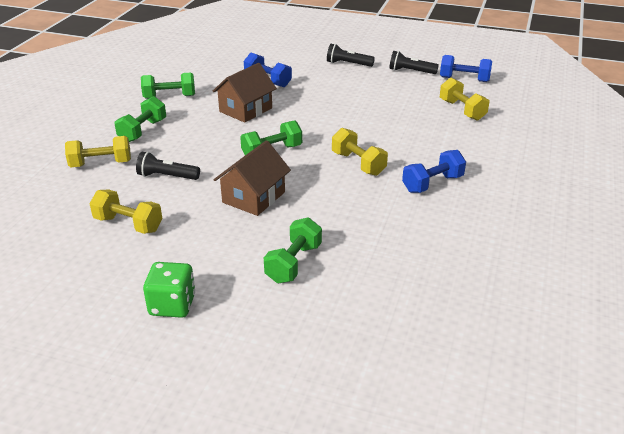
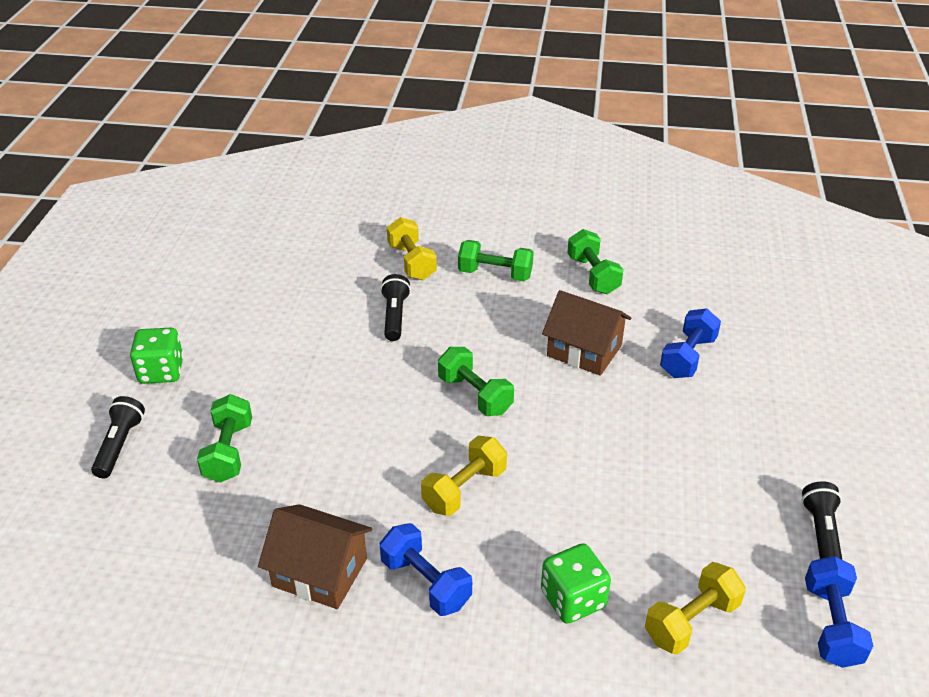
camera: 80 degrees right, 5 degrees up
(128, 224) = (296, 310): yellow dumbbell -> none
(254, 197) = (361, 396): brown house -> brown house (320, 572)
(293, 263) = (228, 452): green dumbbell -> green dumbbell turned 75 degrees clockwise
(348, 64) = (803, 443): black flashlight -> black flashlight (120, 445)
(447, 139) = (573, 599): none -> green dice

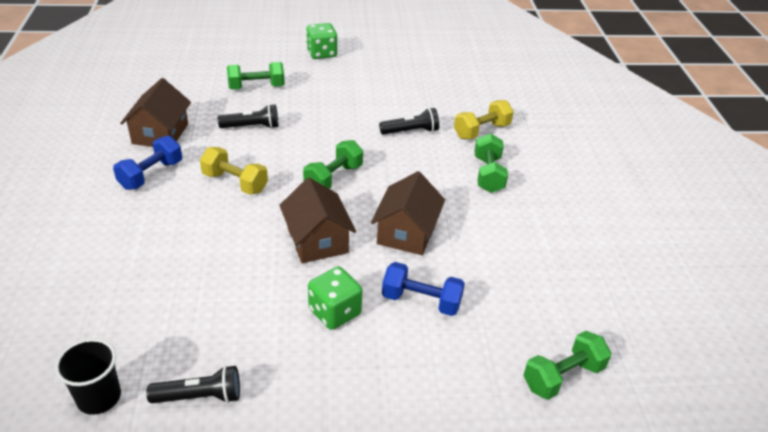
camera: 75 degrees right, 0 degrees up
(120, 445) = (256, 52): black flashlight -> black flashlight (252, 127)
(573, 599) = (134, 242): green dice -> green dice (335, 312)
(589, 422) = (317, 240): none -> brown house
(593, 275) = (517, 232): green dumbbell -> green dumbbell (563, 376)
(691, 621) = (110, 306): yellow dumbbell -> none
(831, 624) = (99, 397): blue dumbbell -> black cup

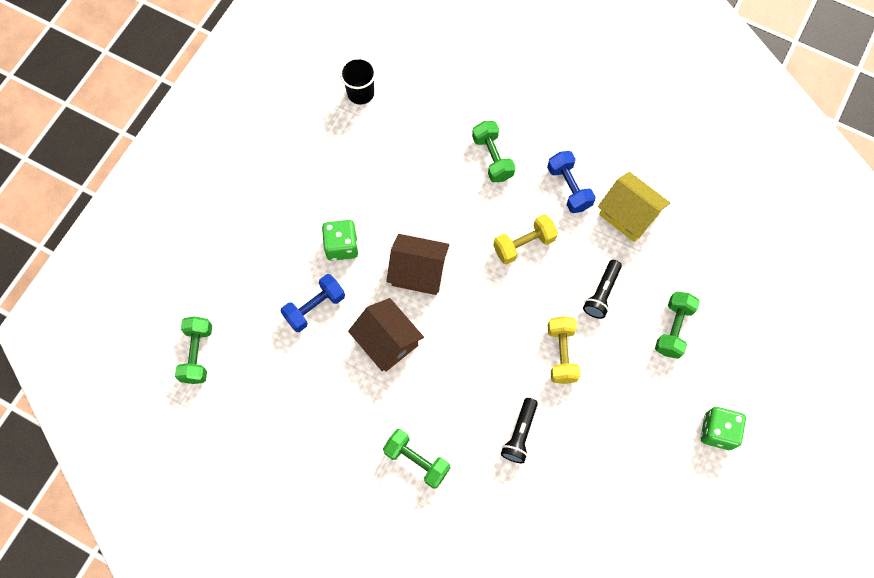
camera: 125 degrees right, 30 degrees up
(160, 134) = (628, 214): brown house -> yellow house
(200, 396) = (327, 142): black flashlight -> none
(333, 178) = (487, 323): green dumbbell -> green dumbbell (492, 158)
(481, 131) = (483, 505): yellow dumbbell -> yellow dumbbell (561, 354)

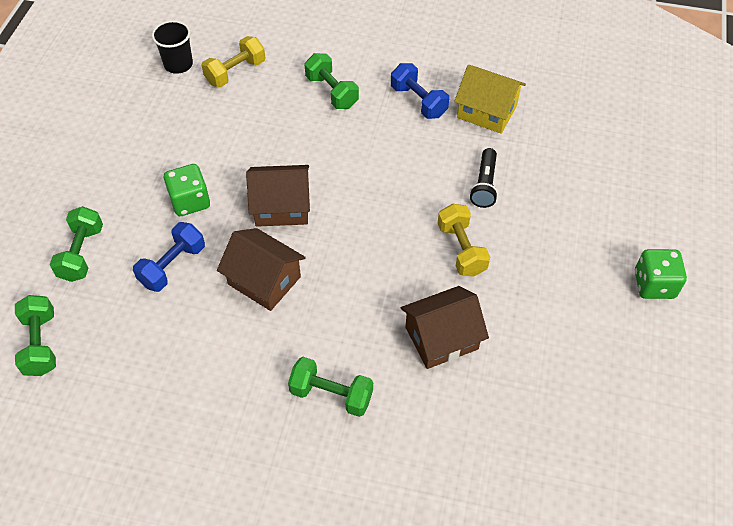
camera: 15 degrees left, 15 degrees down
(519, 434) = (441, 338): black flashlight -> brown house
(524, 244) = (388, 159): yellow dumbbell -> yellow dumbbell (235, 72)
(673, 329) = (570, 200): green dumbbell -> green dumbbell (82, 253)

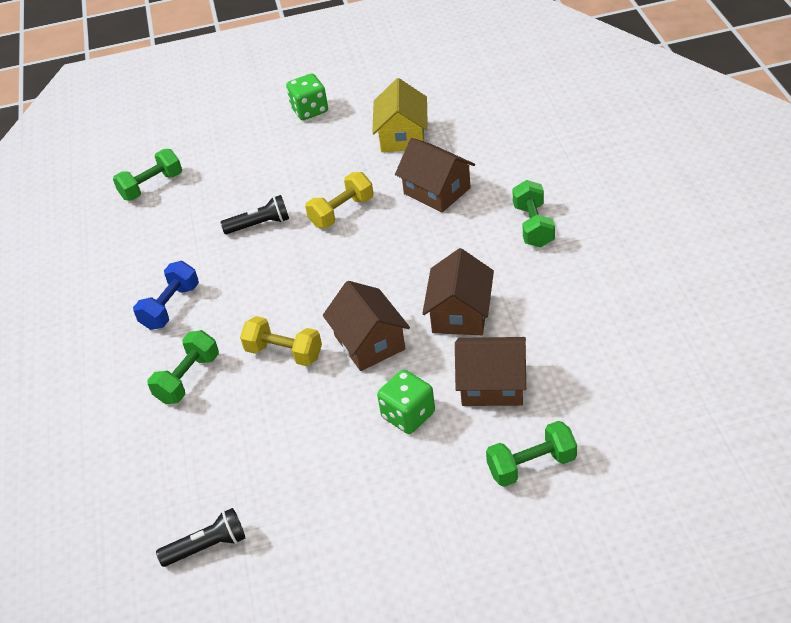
camera: 110 degrees left, 10 degrees down
(41, 344) = (647, 431): green dumbbell -> green dumbbell (151, 186)
(172, 266) = (492, 385): blue dumbbell -> brown house
(178, 64) = (207, 547): black cup -> black flashlight
(235, 72) = (195, 480): yellow dumbbell -> yellow dumbbell (284, 353)
(487, 111) = (162, 255): yellow house -> yellow house (402, 136)

